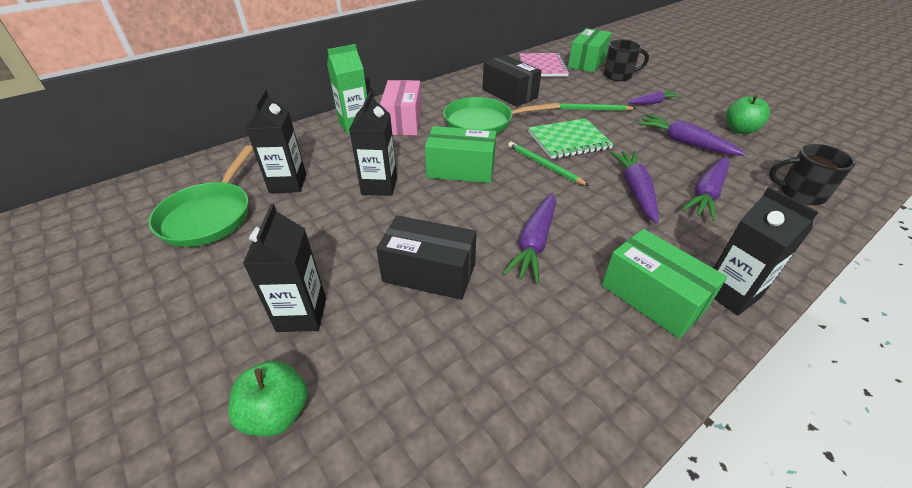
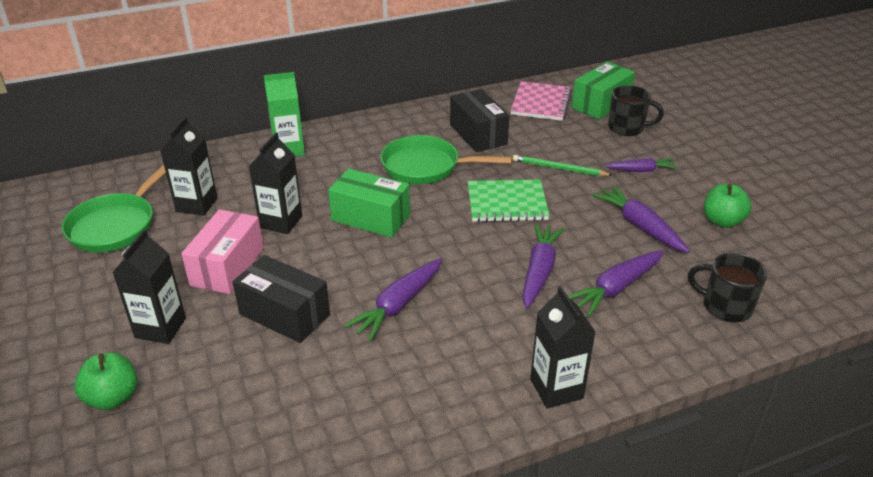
camera: 15 degrees right, 5 degrees down
(403, 121) = (341, 153): pink box -> pink box (227, 266)
(544, 165) = (461, 227): green pencil -> none
(652, 297) = (477, 376): green box -> none

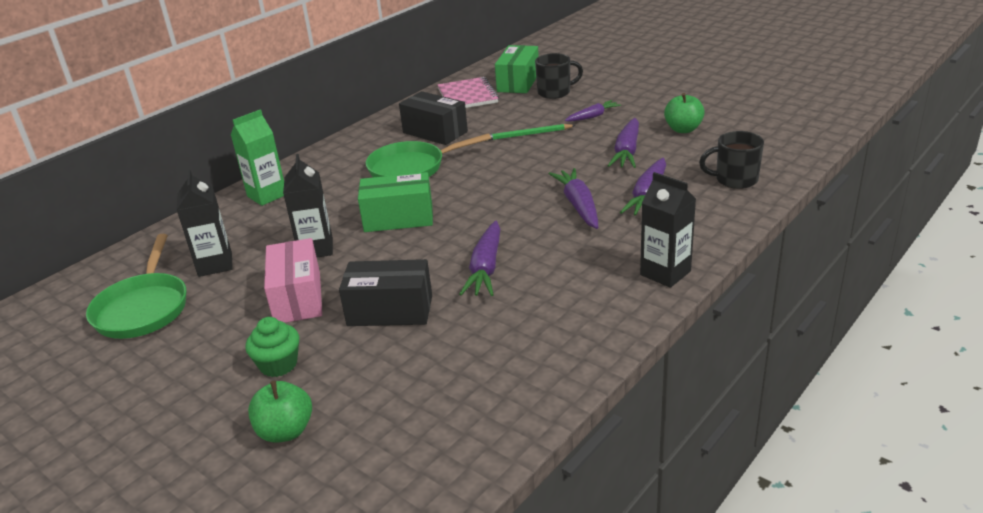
camera: 25 degrees left, 5 degrees down
(160, 328) = (278, 364): black carton -> green cupcake
(507, 203) = (507, 170): green notebook -> none
(640, 226) = (626, 152): purple carrot -> purple carrot turned 105 degrees counterclockwise

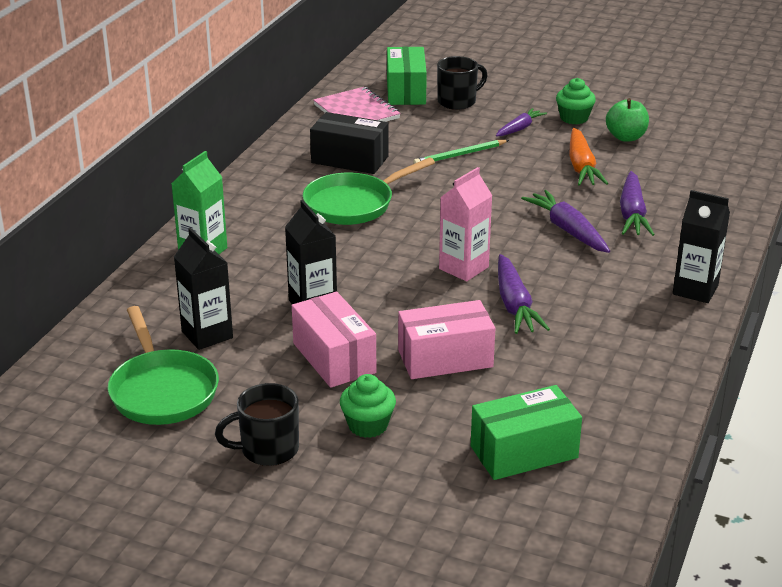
camera: 20 degrees left, 0 degrees up
(285, 431) = (426, 483): green apple -> none
(390, 311) = (445, 358): black box -> pink box
(398, 218) = (381, 262): green box -> green box (524, 452)
(464, 230) = (463, 268): none -> pink carton
(626, 152) = (581, 167): purple carrot -> orange carrot
(646, 111) = (574, 118): none -> green cupcake
(735, 180) = (709, 189): black mug -> black mug (268, 449)

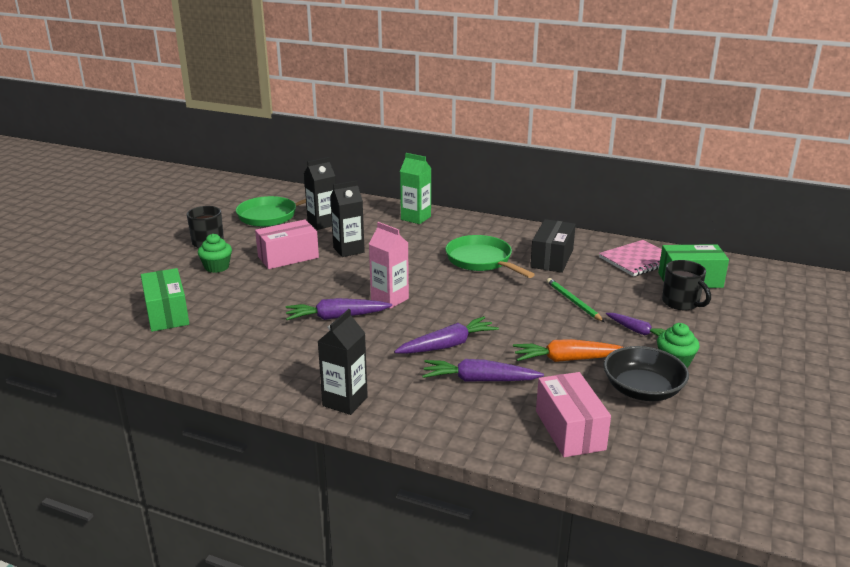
camera: 90 degrees right, 5 degrees down
(445, 358) = (276, 290): pink box -> pink box (569, 430)
(626, 137) = (642, 390): green apple -> black bowl

